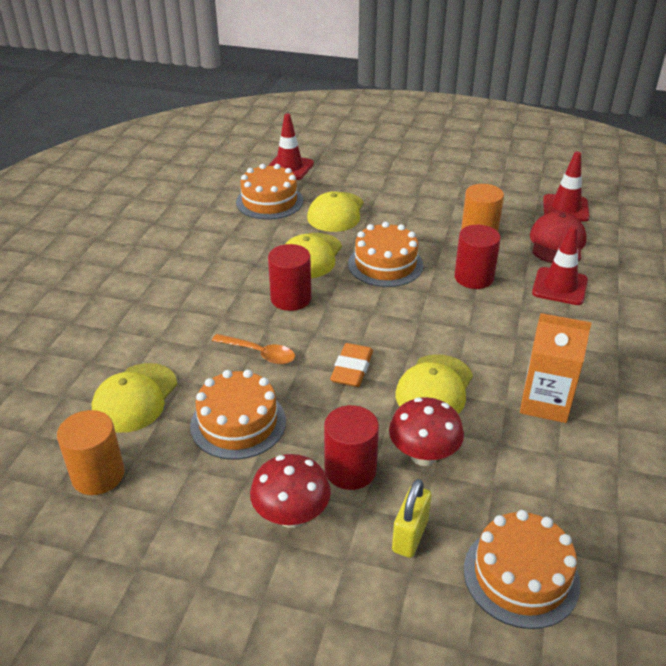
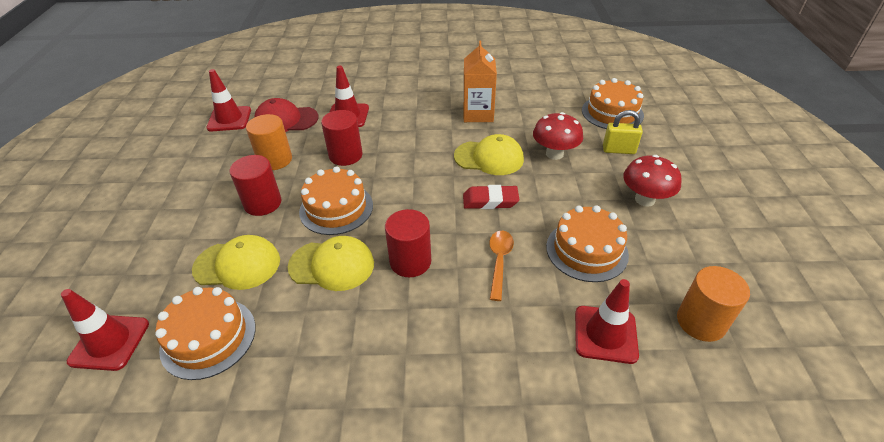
camera: 105 degrees left, 5 degrees up
(135, 398) = (605, 334): yellow cap -> red traffic cone
(350, 470) = (588, 182): red cylinder -> red cylinder (262, 203)
(352, 369) = (490, 201): orange eraser -> red eraser

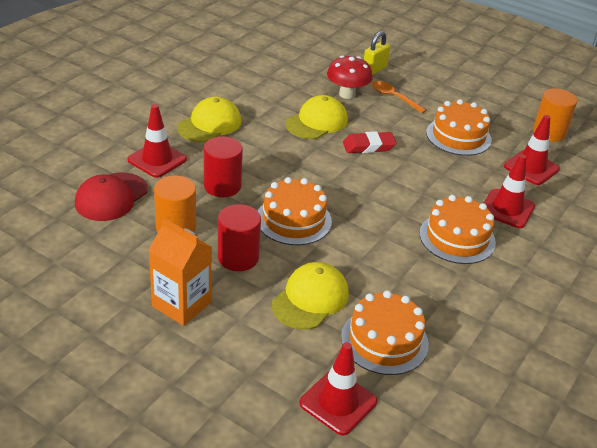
camera: 60 degrees left, 5 degrees down
(229, 119) = (53, 232): red traffic cone -> red traffic cone (507, 209)
(332, 265) = (363, 248): yellow cap -> yellow cap (209, 124)
(410, 261) = (397, 210): red cylinder -> none
(478, 114) = (251, 97): orange carton -> orange carton (181, 304)
(490, 201) = (368, 146): red eraser -> red eraser turned 45 degrees clockwise
(499, 261) = (435, 173): orange spoon -> orange spoon (393, 97)
(612, 113) = (328, 47): orange cake -> orange cake (457, 238)
(644, 199) = (435, 90): red mushroom -> none

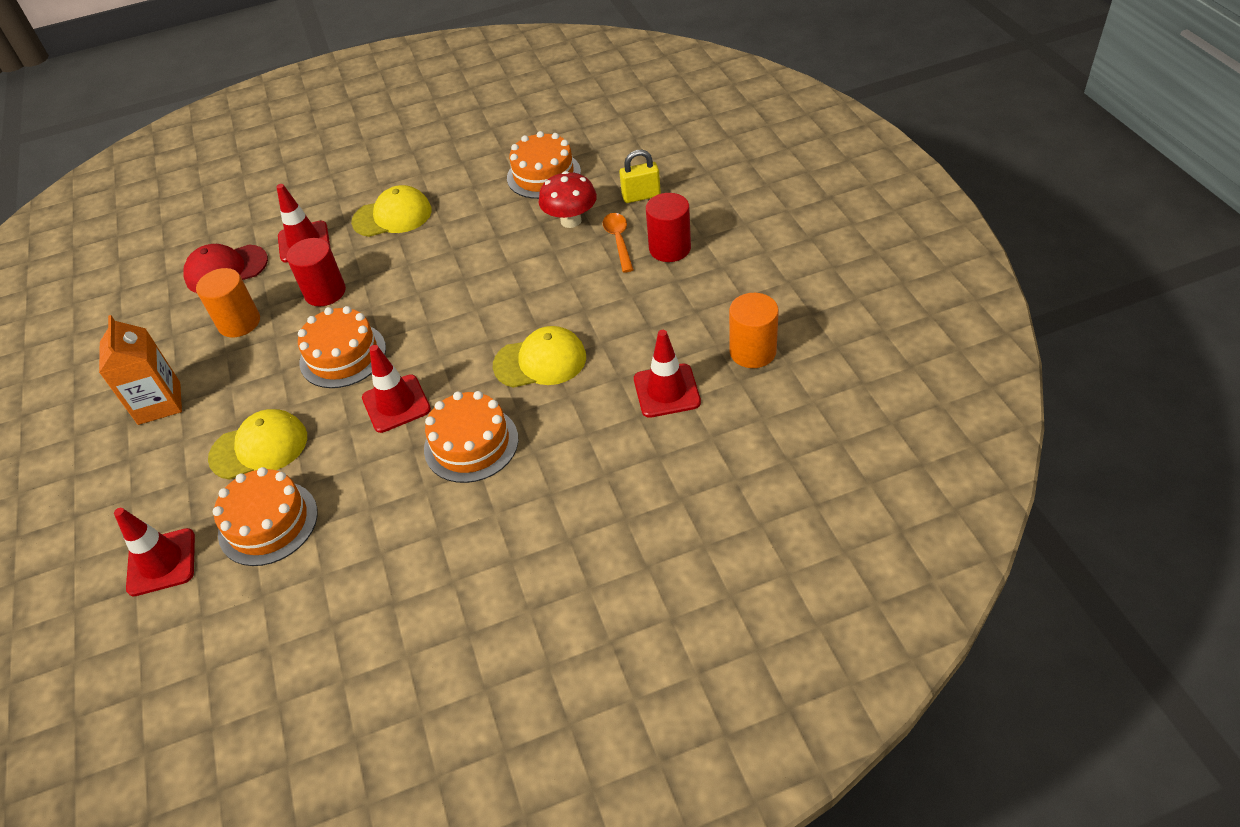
camera: 45 degrees right, 10 degrees up
(238, 257) = (252, 376): red cylinder -> red cylinder (670, 248)
(317, 122) = (497, 246): yellow cap -> yellow cap (540, 361)
(368, 146) = (515, 295): red eraser -> none
(458, 136) = (631, 317): orange cake -> orange cake (543, 175)
(507, 209) = (569, 432): red traffic cone -> red traffic cone (396, 404)

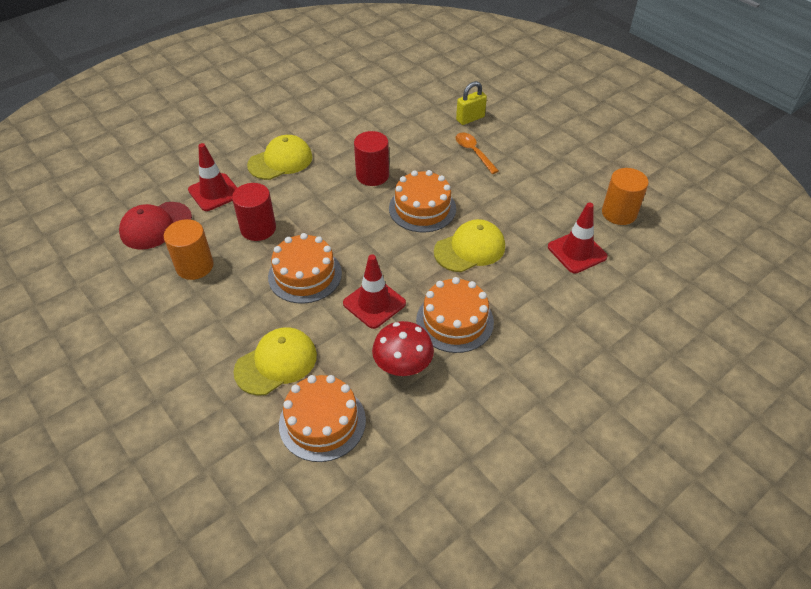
camera: 25 degrees left, 0 degrees up
(159, 403) = (159, 346): orange carton -> none
(161, 562) = (244, 479): red traffic cone -> none
(543, 175) = (386, 113): orange cake -> orange cake (422, 208)
(571, 221) = (428, 143): red mushroom -> red mushroom (403, 367)
(670, 248) = (514, 152): red cylinder -> red cylinder (372, 175)

